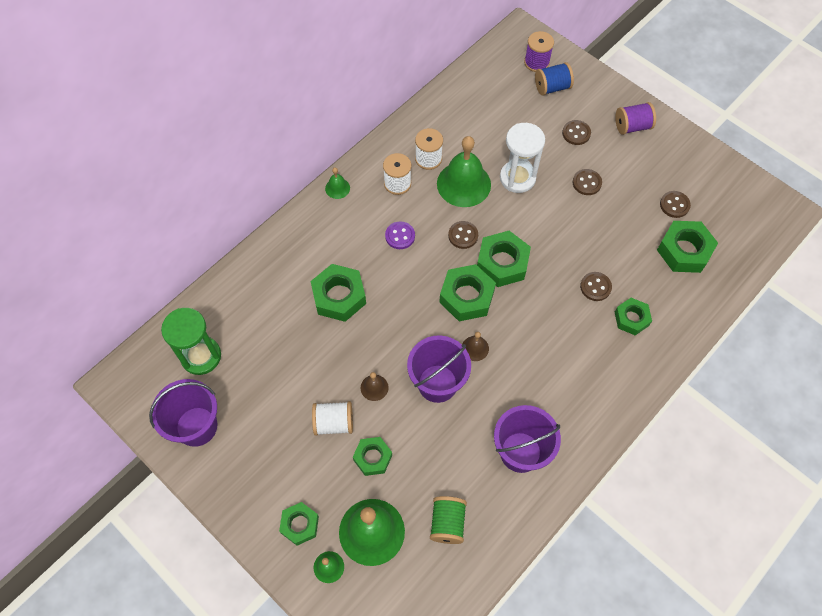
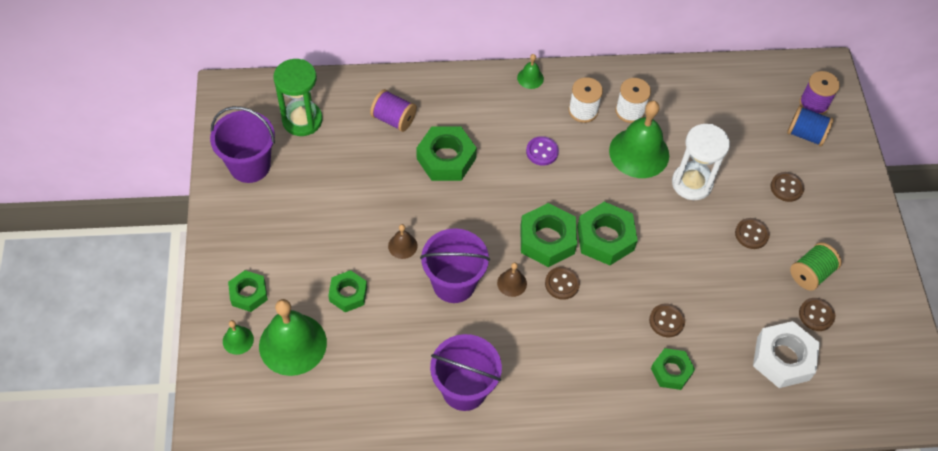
camera: 40 degrees right, 5 degrees down
(334, 423) = (346, 245): white spool -> none
(447, 523) = (353, 389): green spool -> green spool (810, 274)
(463, 235) = (595, 191): brown button -> brown button (562, 284)
(632, 126) = (848, 221): purple spool -> purple spool (393, 119)
(684, 251) = (783, 358): green nut -> white nut

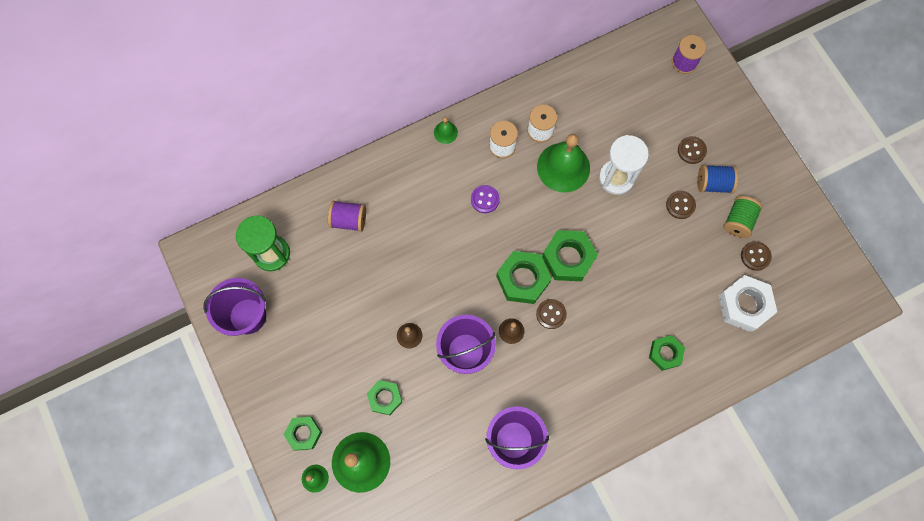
camera: 20 degrees left, 15 degrees up
(446, 159) = (409, 239): green nut -> none
(666, 321) = (644, 311): brown button -> none
(805, 134) = (688, 94): blue spool -> blue spool (713, 184)

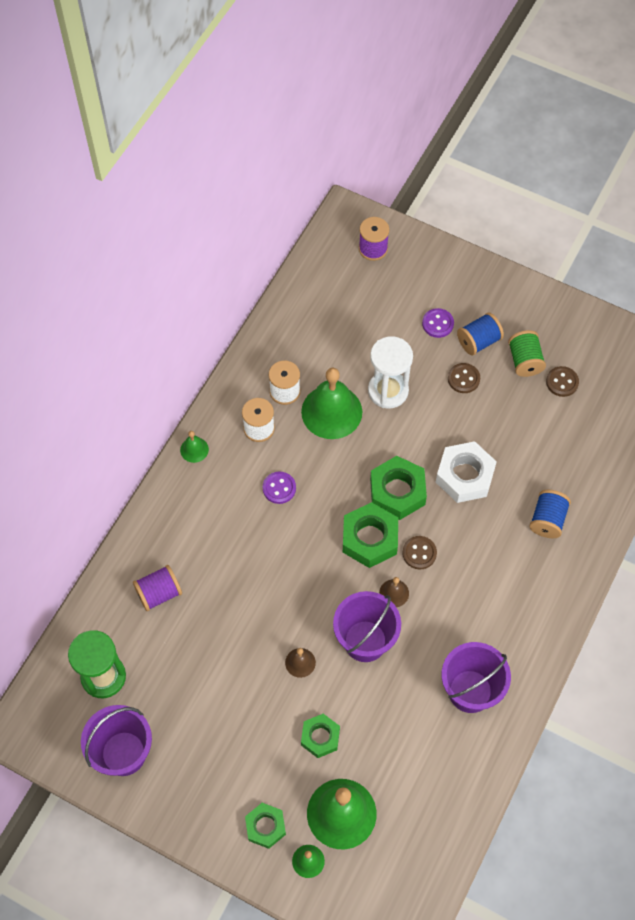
camera: 35 degrees left, 10 degrees down
(665, 353) = (547, 520): green nut -> blue spool
(691, 150) = (437, 324): brown button -> purple button
(744, 305) = (584, 431): white nut -> white nut (464, 476)

